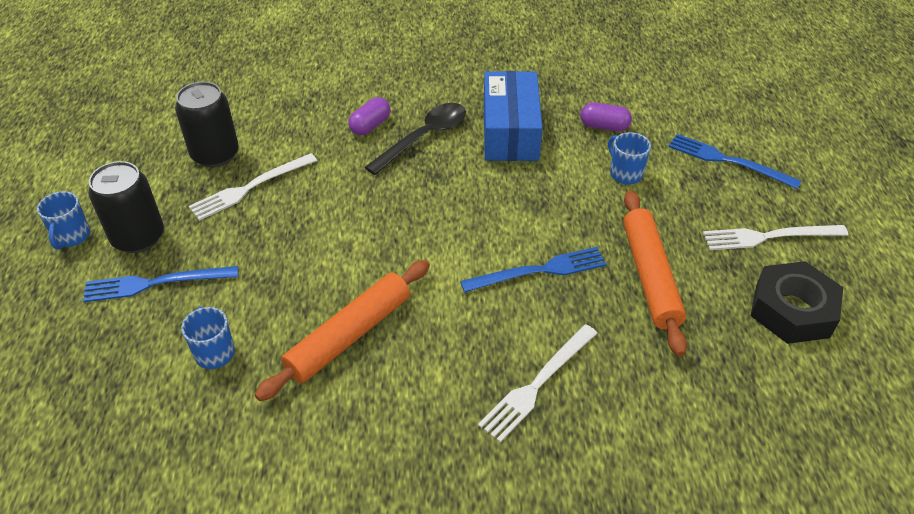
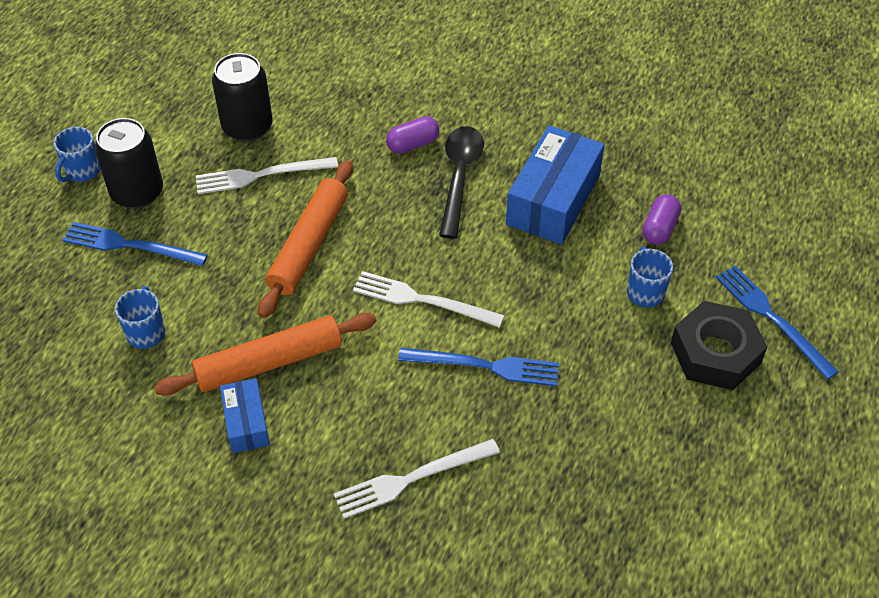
camera: 25 degrees right, 5 degrees up
(358, 395) = (246, 423): none -> blue box
(424, 137) = (460, 176): black spoon -> black spoon turned 60 degrees counterclockwise
(604, 126) = (659, 228): purple capsule -> purple capsule turned 75 degrees clockwise
(650, 276) = (594, 415): orange rolling pin -> orange rolling pin (309, 245)
(769, 237) = (754, 421): white fork -> white fork (422, 300)
(792, 310) = (719, 509): black nut -> black nut (715, 353)

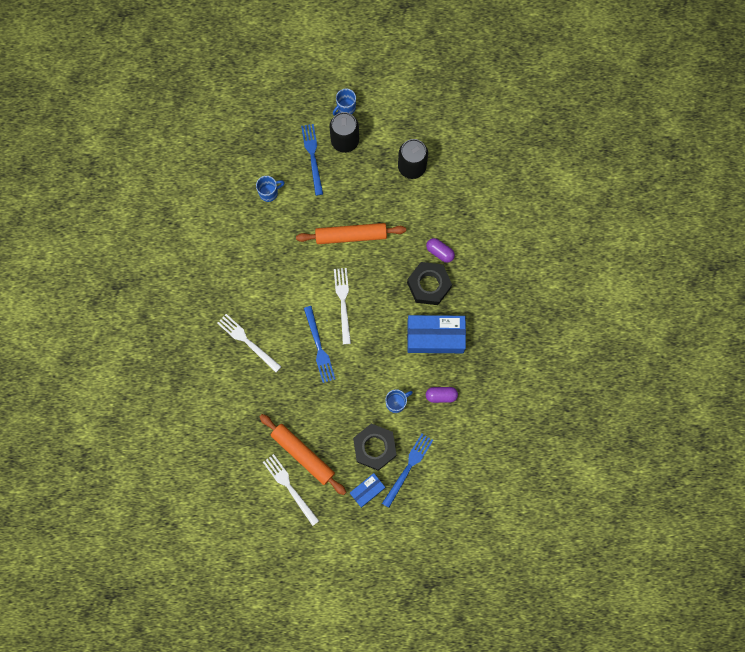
camera: 65 degrees right, 25 degrees up
(82, 171) = (345, 108): blue mug -> blue mug turned 45 degrees counterclockwise
(246, 423) = (243, 260): blue box -> blue box (367, 490)
(261, 175) = (383, 191): white fork -> white fork (290, 487)
(269, 362) = (278, 253): orange rolling pin -> orange rolling pin (303, 455)
(460, 176) = (429, 285): black spoon -> black nut

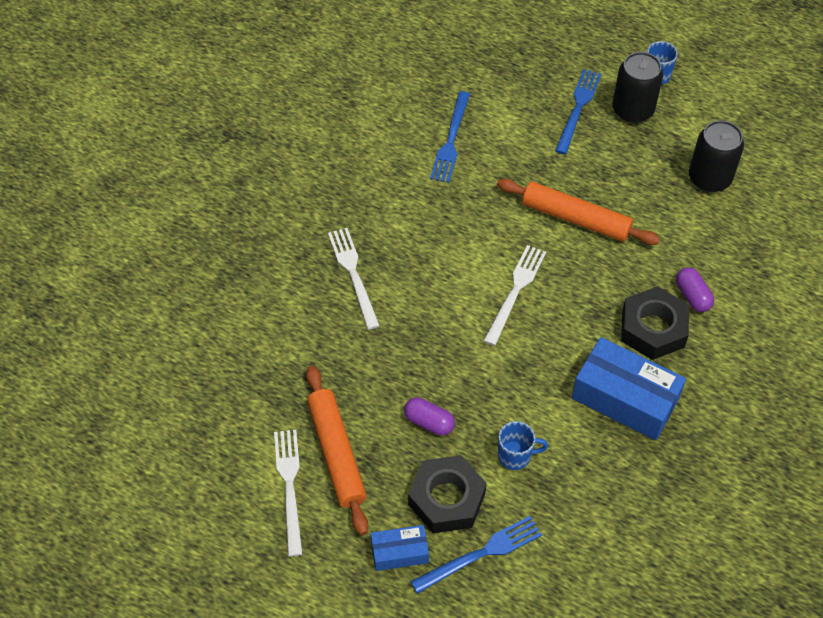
camera: 30 degrees right, 20 degrees down
(269, 193) = (494, 122): blue mug -> none
(319, 347) = (447, 328): blue fork -> blue fork (451, 140)
(441, 395) = (589, 480): purple capsule -> purple capsule (429, 422)

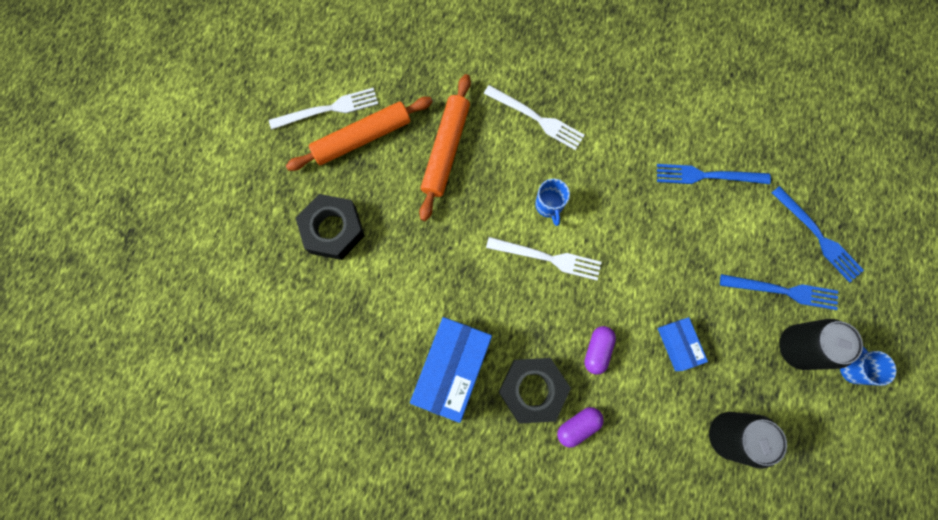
camera: 80 degrees right, 20 degrees up
(353, 274) = (536, 118): white fork -> white fork turned 60 degrees clockwise
(399, 552) = (282, 201): blue box -> blue box (678, 345)
(429, 422) = (401, 204): purple capsule -> purple capsule (597, 350)
(481, 554) = (287, 264): blue fork -> blue fork (818, 236)
(515, 455) = (380, 280): blue mug -> blue mug (549, 206)
(576, 219) = (643, 304): orange rolling pin -> orange rolling pin (446, 150)

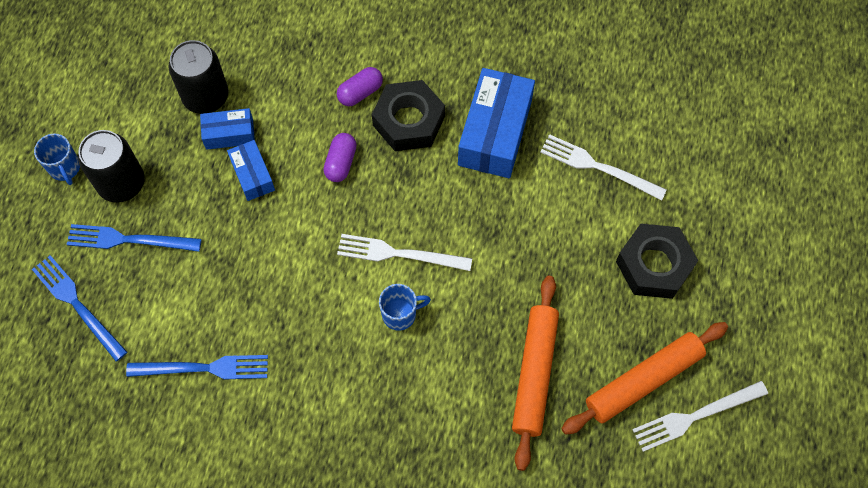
camera: 175 degrees right, 10 degrees down
(536, 118) = (422, 427): white fork -> white fork (598, 167)
(549, 206) = (400, 314): blue mug -> blue mug turned 90 degrees clockwise
(702, 390) = (229, 134): none -> blue box

